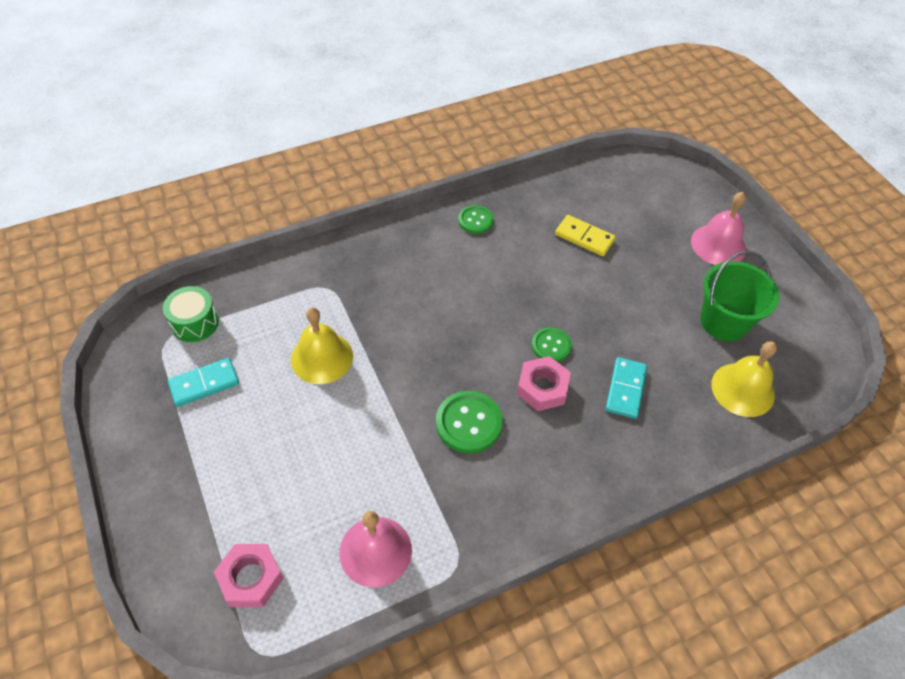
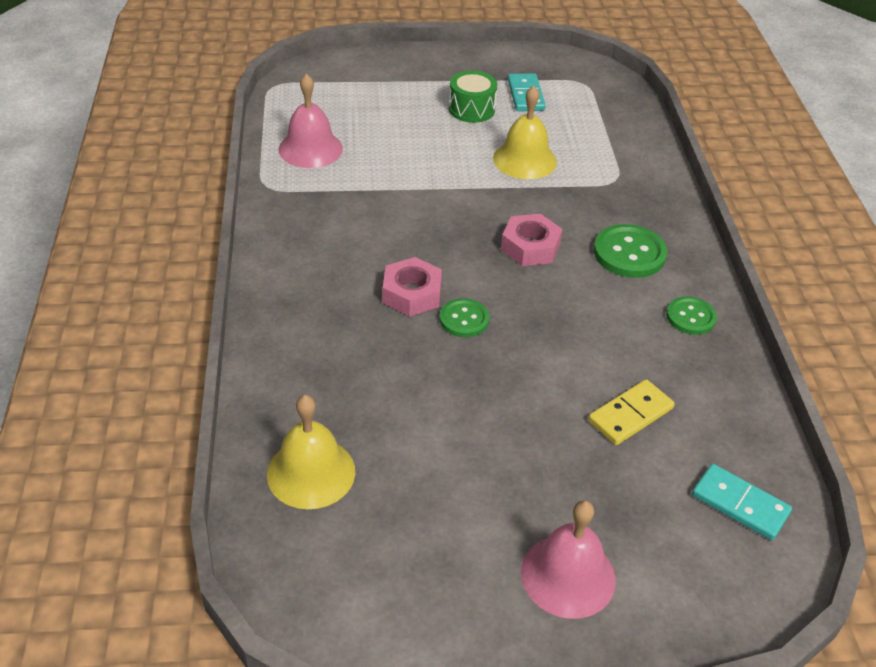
camera: 110 degrees right, 10 degrees down
(195, 323) = (598, 99): green drum -> green drum (471, 109)
(251, 578) = (331, 90): pink nut -> pink nut (530, 247)
(469, 423) = (399, 230): green button -> green button (629, 253)
(625, 389) = (373, 360): turquoise domino -> turquoise domino (740, 504)
(724, 322) = (422, 506): green bucket -> none

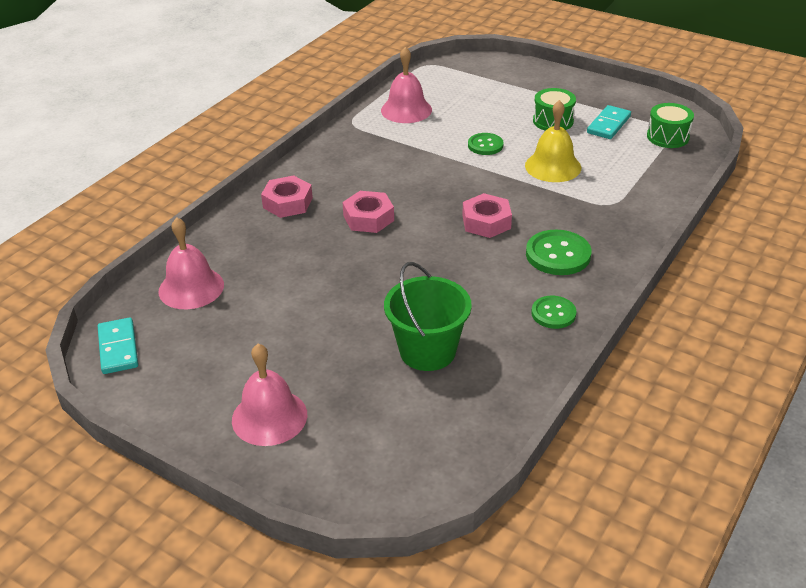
camera: 40 degrees right, 5 degrees down
(304, 314) = (287, 203): none -> pink nut
(311, 472) = (191, 288): yellow bell -> pink bell
(464, 319) = (384, 246): green button -> green button (485, 145)
(589, 90) = (668, 137): none -> green drum
(630, 414) = (427, 351): yellow domino -> green bucket
(740, 504) = (436, 440): turquoise domino -> turquoise domino (118, 348)

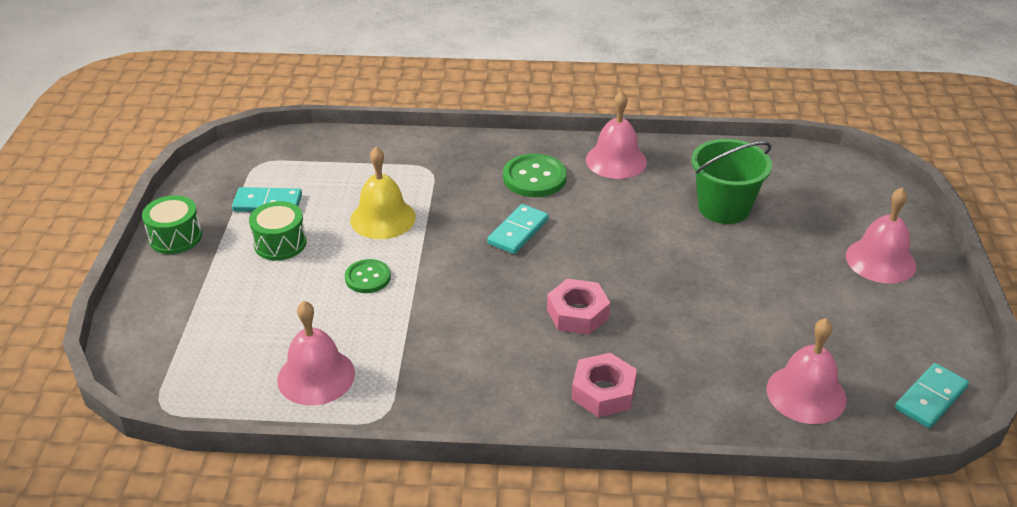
camera: 120 degrees left, 0 degrees up
(486, 222) = (518, 232): pink nut -> turquoise domino
(553, 313) = (616, 160): green button -> pink bell
(668, 137) = (274, 161): green drum -> green drum (175, 237)

